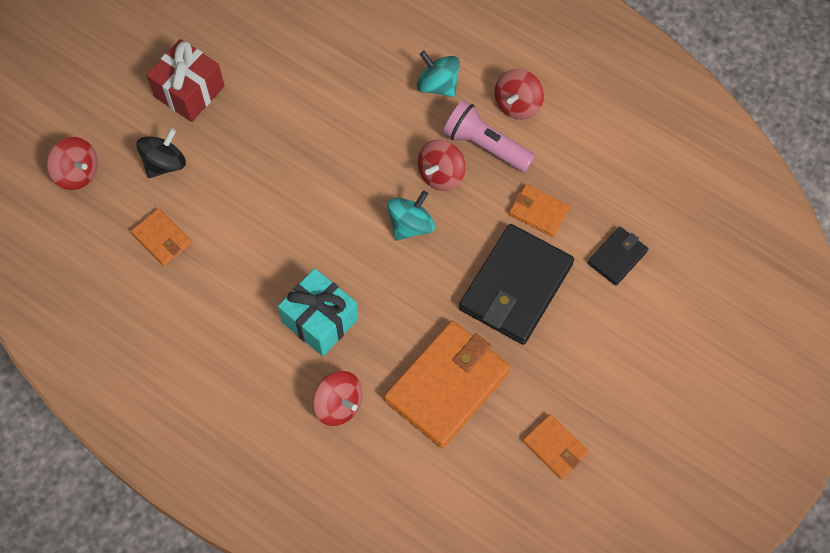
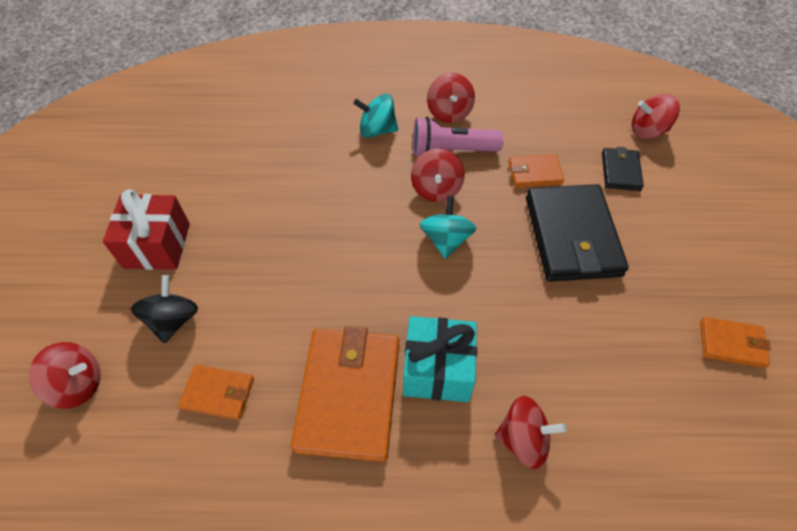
camera: 35 degrees left, 10 degrees down
(447, 385) = (598, 352): orange wallet -> orange wallet (349, 395)
(685, 235) = (647, 131): none -> red spinning top

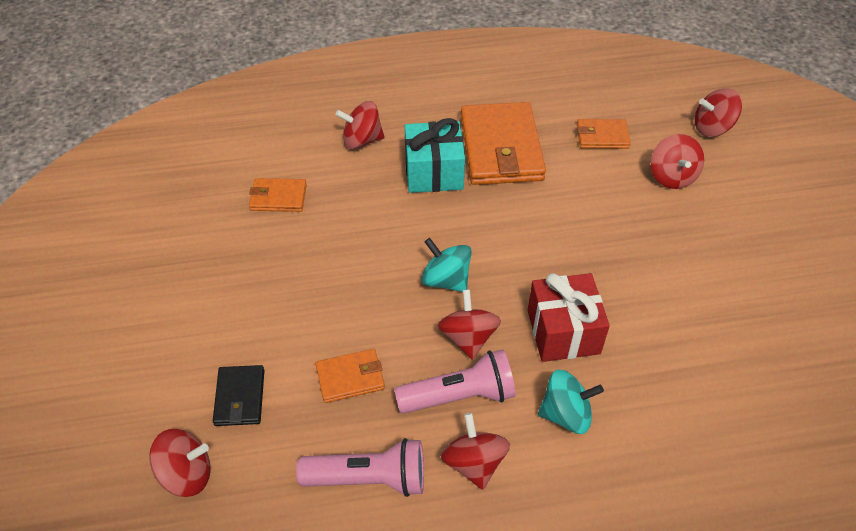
camera: 170 degrees right, 5 degrees down
(157, 245) = (735, 233): red gift -> red gift (563, 331)
(173, 320) = (672, 176): black spinning top -> red spinning top
(446, 240) = (446, 280): turquoise spinning top -> turquoise spinning top turned 135 degrees clockwise
(521, 113) = (369, 478): none -> pink flashlight
(572, 236) = (310, 303): black wallet -> none
(731, 344) = (174, 224): orange wallet -> orange wallet (278, 197)

